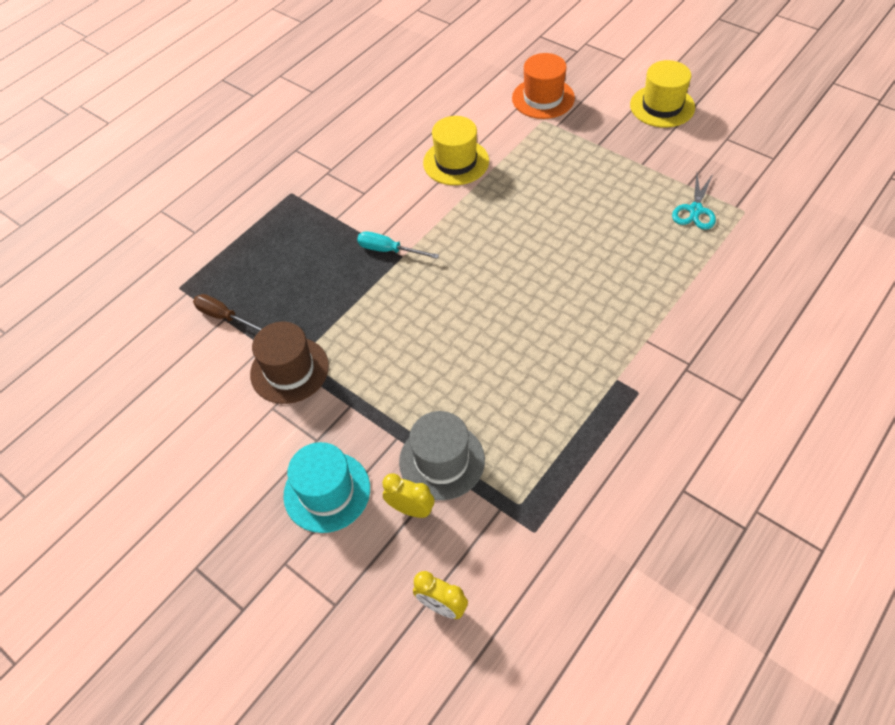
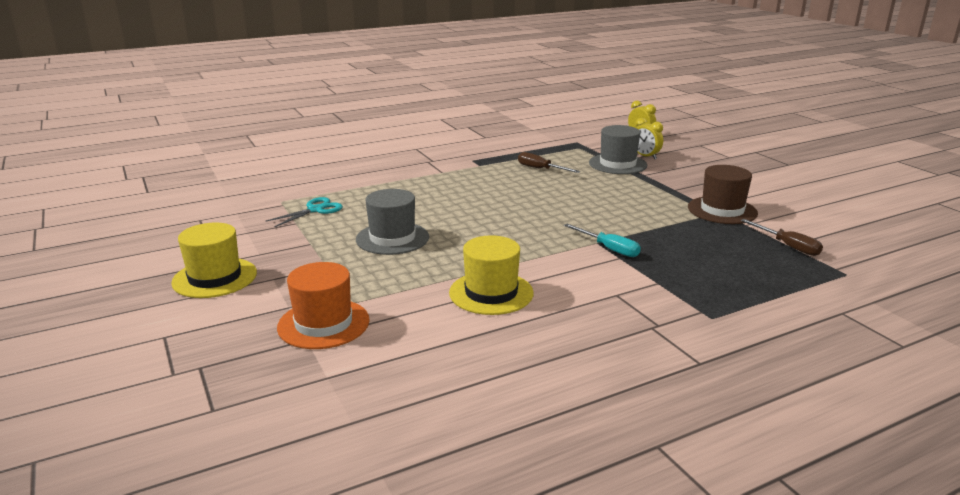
camera: 160 degrees left, 30 degrees down
(327, 491) = (699, 168): turquoise hat -> none
(535, 400) = (540, 169): none -> brown screwdriver
(583, 195) = (392, 238): none -> grey hat

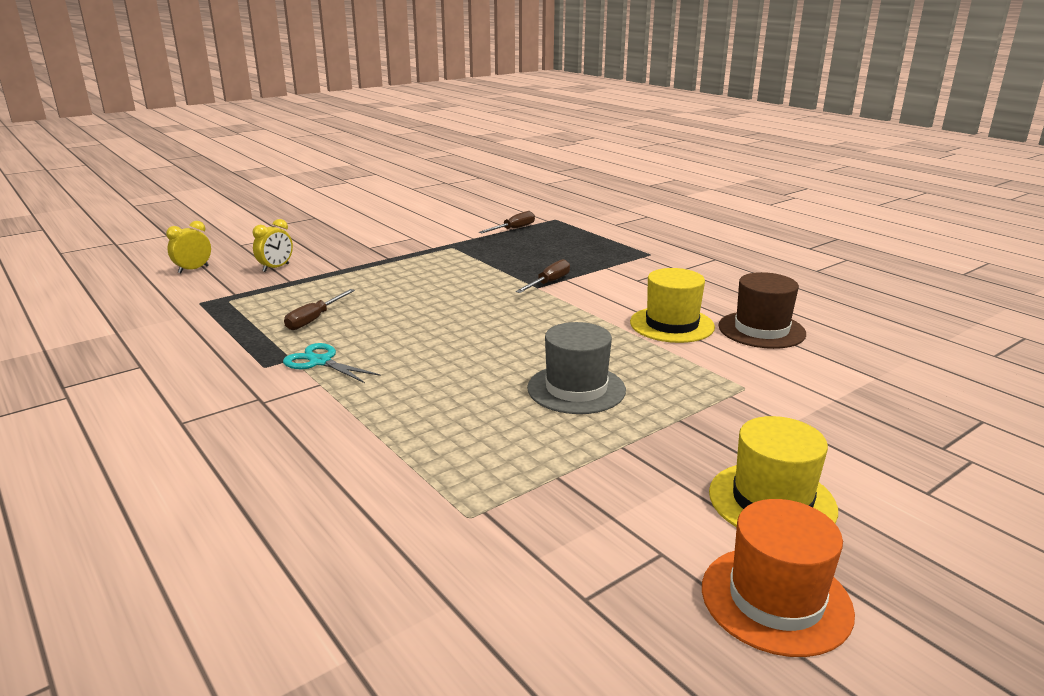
camera: 100 degrees left, 0 degrees up
(315, 210) = (499, 469): turquoise scissors -> turquoise scissors (320, 362)
(323, 324) = (800, 396): orange hat -> orange hat (776, 599)
(609, 249) = (549, 283): turquoise screwdriver -> brown screwdriver
(617, 164) = (302, 280): grey hat -> none
(722, 210) = (442, 243): brown hat -> brown hat (761, 330)

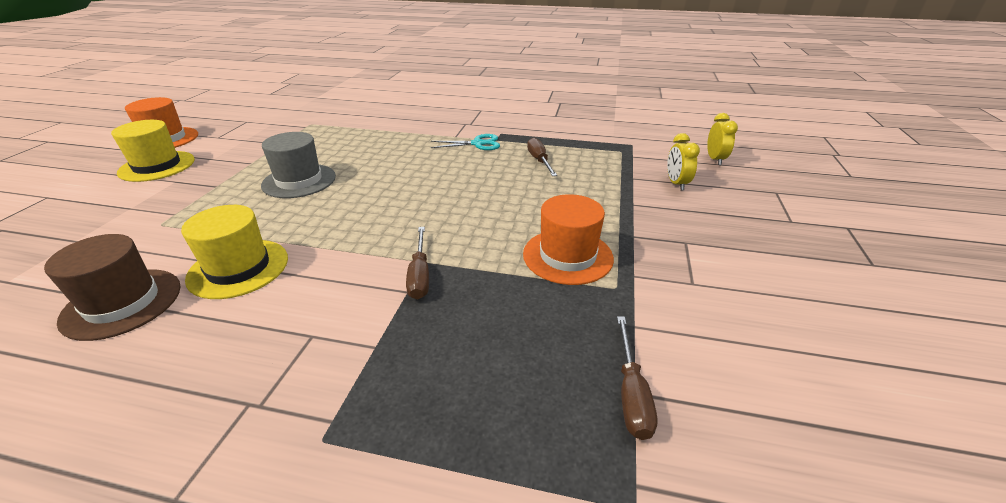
camera: 140 degrees right, 10 degrees up
(447, 263) = (567, 256): none -> orange hat

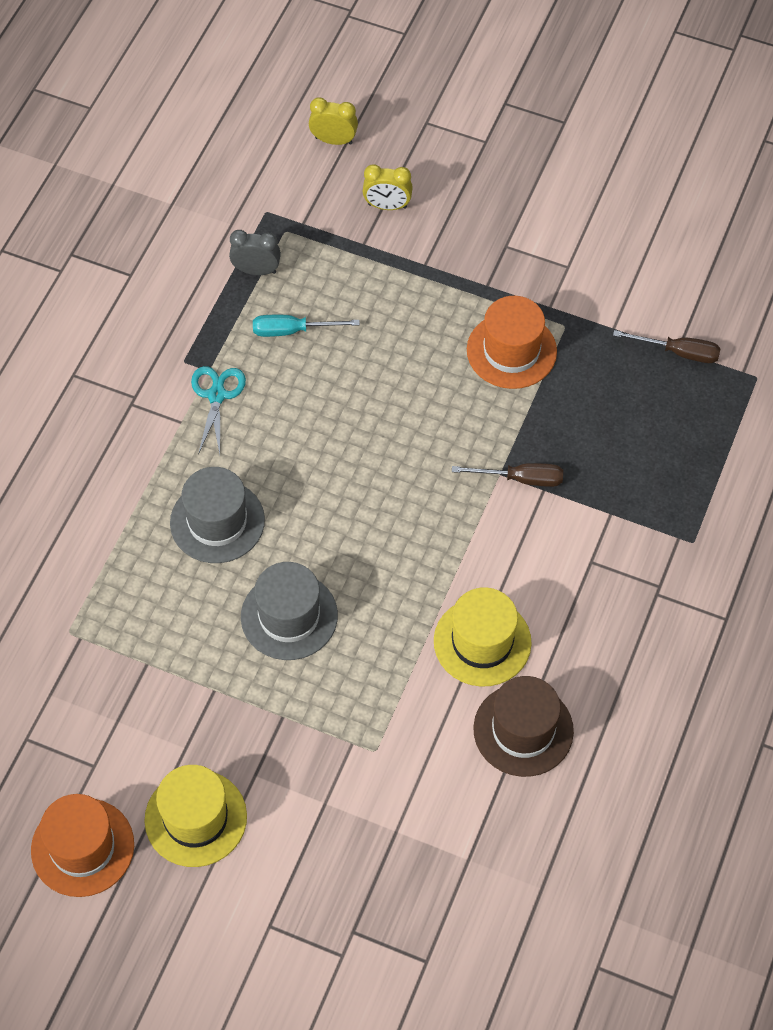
camera: 80 degrees left, 25 degrees up
(380, 152) = (217, 521): none -> grey hat
(539, 161) = (292, 330): brown screwdriver -> turquoise screwdriver
(582, 146) = (256, 270): none -> grey clock

